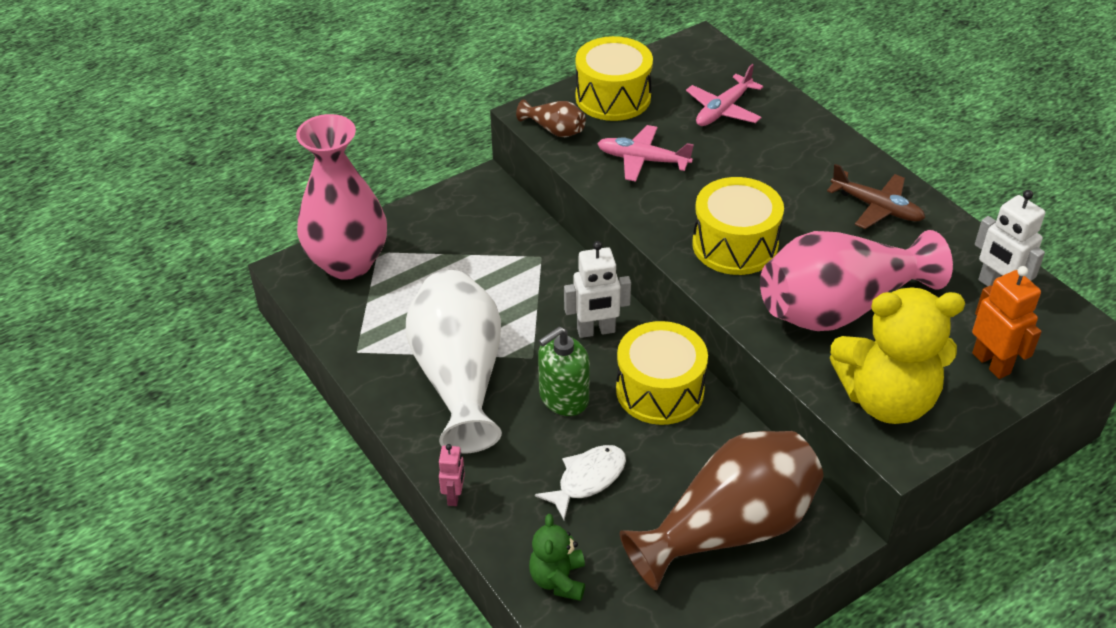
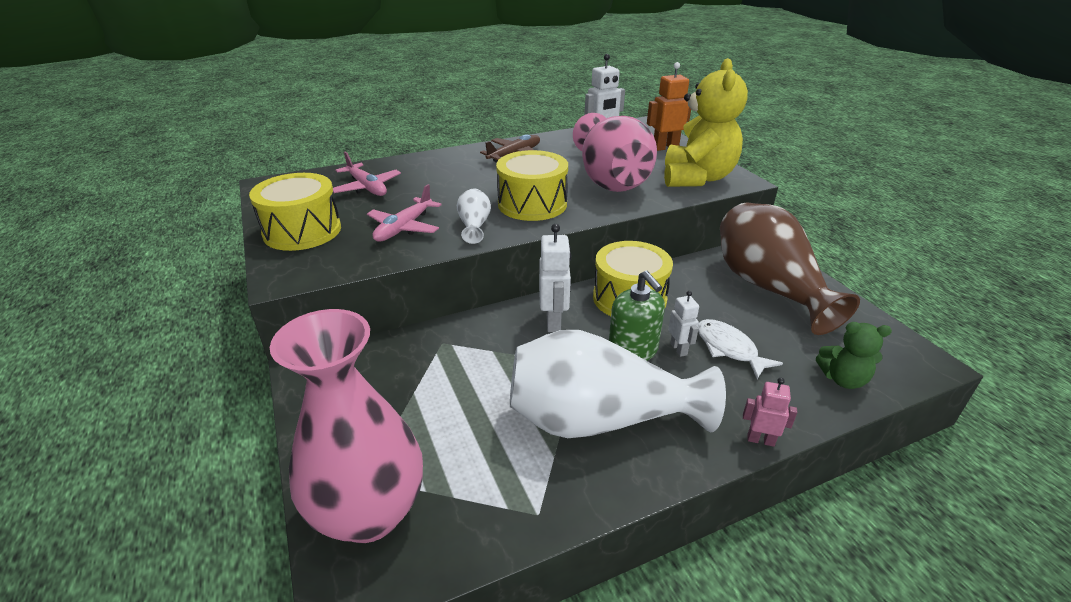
camera: 80 degrees left, 10 degrees down
(554, 130) = (323, 267): brown vase -> none
(576, 435) = (679, 349): none -> white robot
(664, 208) = (474, 226): none -> white vase

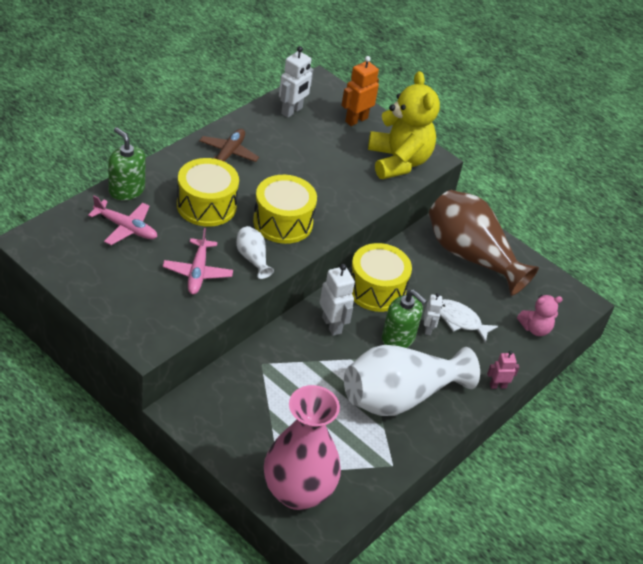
camera: 30 degrees left, 10 degrees up
(302, 231) = (116, 294): yellow drum -> yellow drum (206, 205)
(395, 164) = (126, 190): none -> green soap dispenser
(610, 179) = (329, 176): pink vase -> none
(679, 349) = (428, 329): white robot -> white robot turned 45 degrees clockwise
(843, 379) = (535, 328): green teddy bear -> pink teddy bear

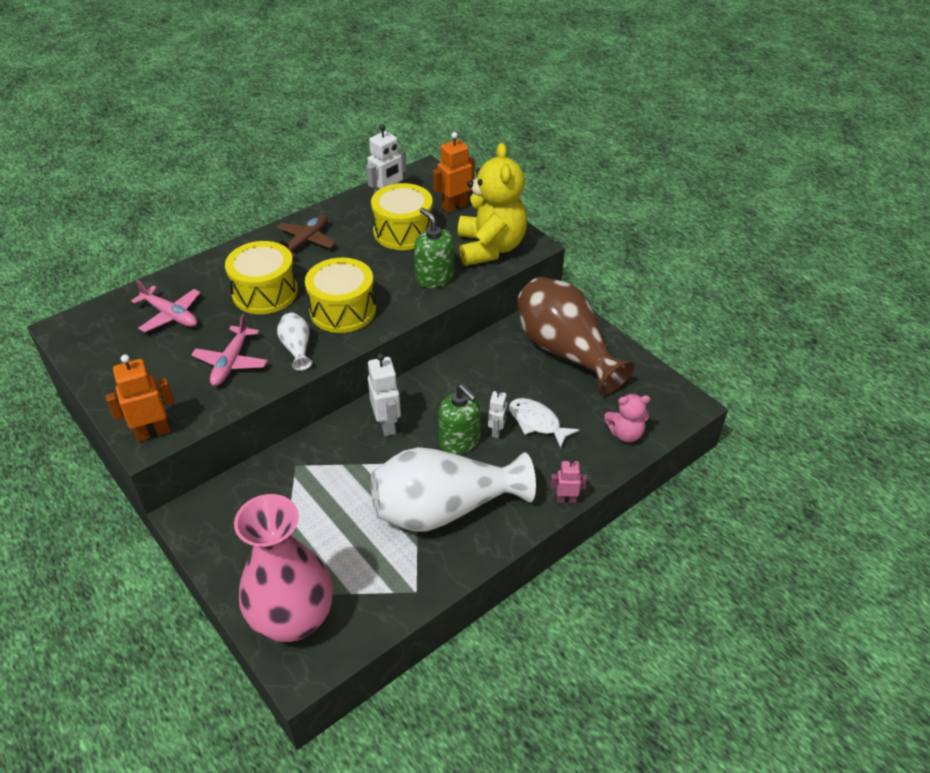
camera: 15 degrees right, 0 degrees up
(126, 190) = (185, 277): green soap dispenser -> green soap dispenser (434, 277)
(149, 337) = (153, 432): none -> orange robot
(376, 289) = (448, 386): yellow drum -> yellow drum (403, 231)

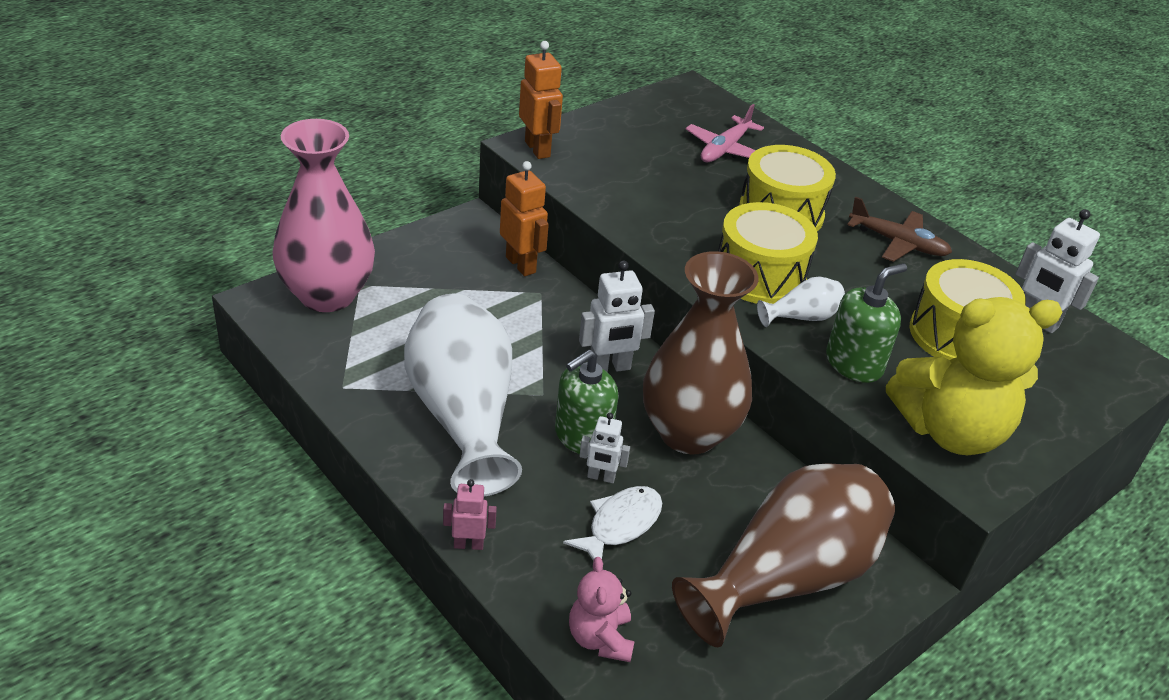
camera: 85 degrees right, 5 degrees down
(231, 362) = (649, 193): pink plane -> none
(297, 348) = (679, 239): white vase -> white vase (801, 317)
(451, 386) = (688, 433): none -> brown vase
(454, 206) = (1049, 395): orange robot -> orange robot (521, 265)
(566, 499) = (468, 544): pink robot -> pink robot turned 90 degrees counterclockwise

